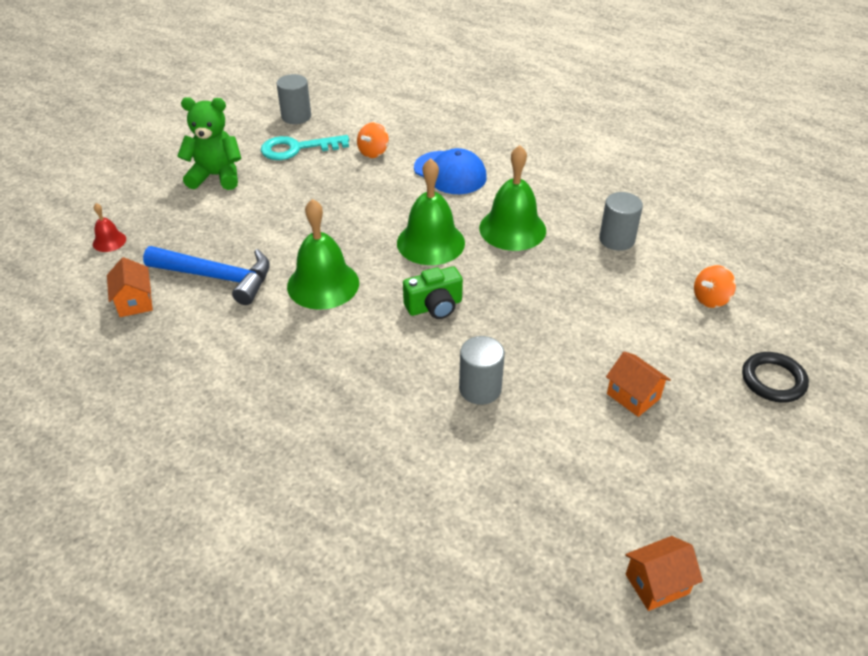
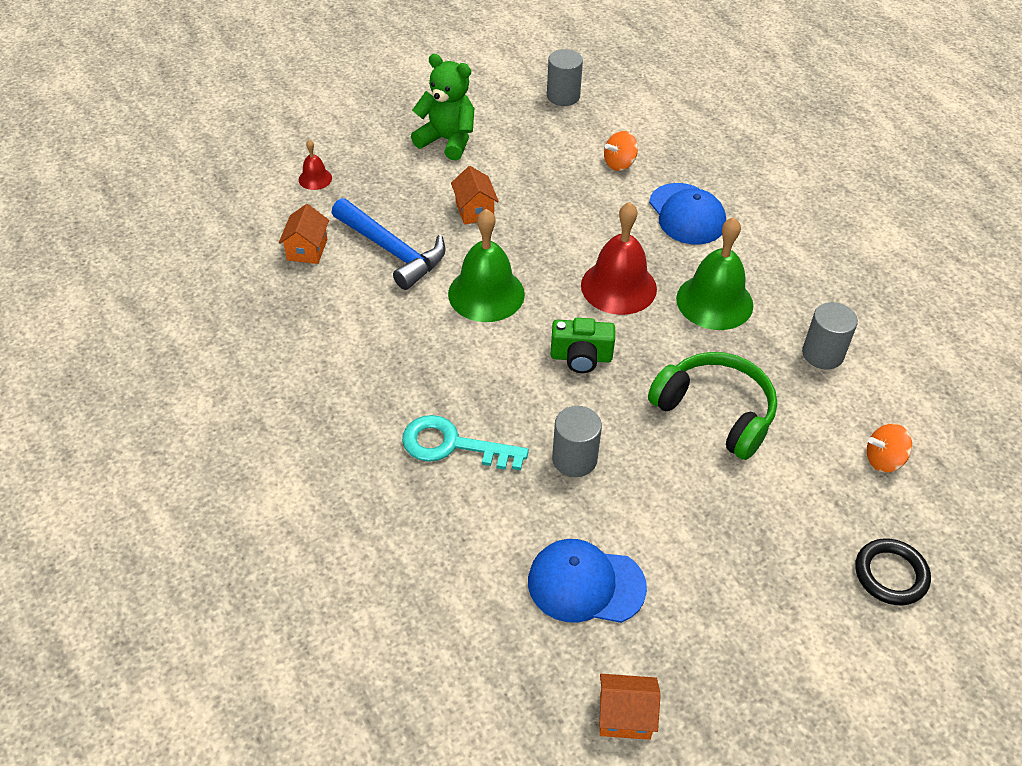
camera: 25 degrees right, 5 degrees up
(297, 149) = (543, 134): turquoise key -> turquoise key (452, 445)
(430, 242) = (618, 287): green bell -> red bell
(554, 487) = (586, 584): none -> blue cap
(567, 310) = (715, 412): none -> green headphones
(633, 396) = (725, 529): orange house -> orange house (474, 210)

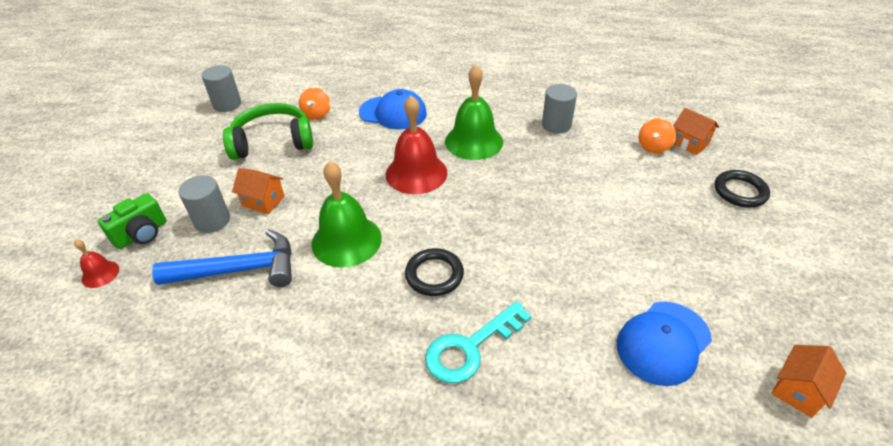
camera: 50 degrees left, 5 degrees down
(307, 249) = (165, 325): orange house -> orange house (689, 143)
(447, 140) = (180, 177): green teddy bear -> none
(506, 376) = (434, 275): none -> black ring
(574, 459) = (544, 281): grey cylinder -> grey cylinder (212, 220)
(581, 357) = (457, 225): green camera -> green camera (142, 234)
(715, 412) = (562, 191): green headphones -> green headphones (273, 142)

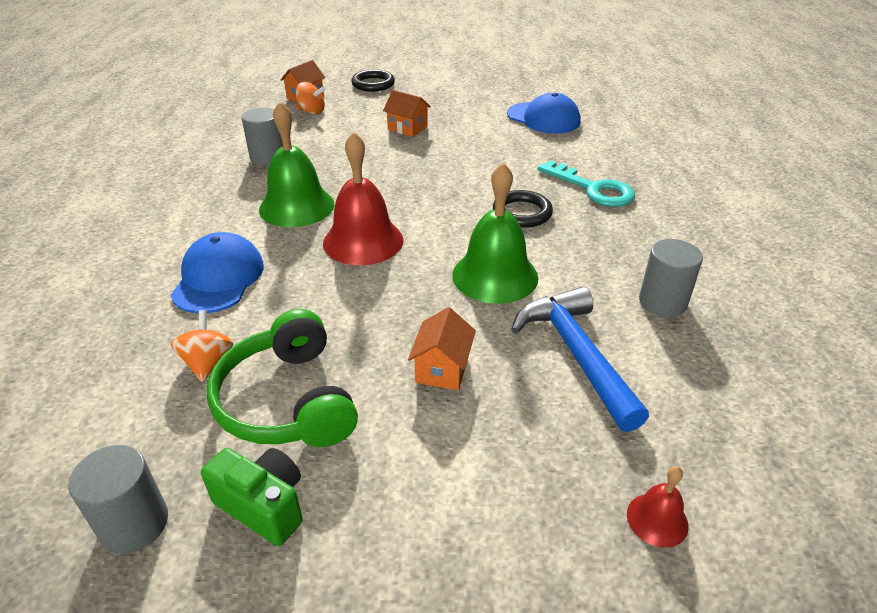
camera: 100 degrees left, 5 degrees down
(142, 234) = (556, 501): green camera -> green camera (263, 506)
(212, 220) = (498, 415): grey cylinder -> grey cylinder (662, 302)
(317, 115) = (208, 362): orange spinning top -> orange spinning top turned 90 degrees counterclockwise
(798, 390) = (557, 85): orange house -> orange house (407, 128)

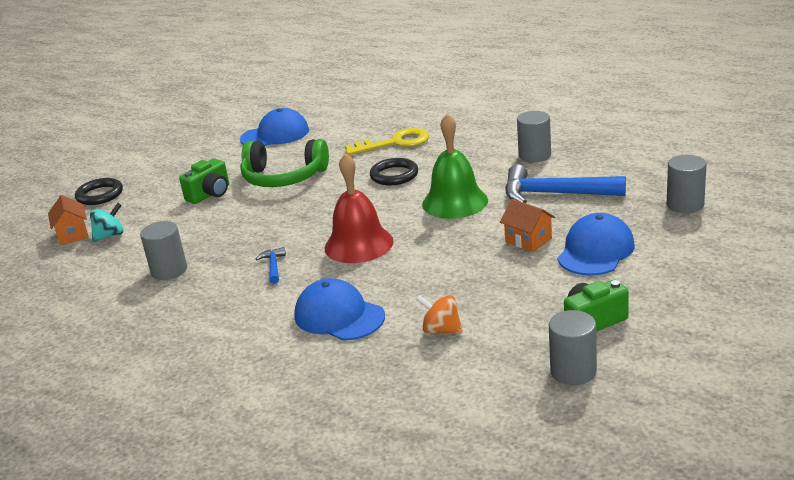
camera: 55 degrees left, 10 degrees down
(288, 400) = (509, 301): green headphones -> green headphones (283, 177)
(296, 206) = (273, 266): green bell -> blue hammer
(311, 112) = (110, 235): orange spinning top -> turquoise spinning top
(407, 128) = (210, 194): orange house -> green camera
(451, 448) = (595, 251): none -> blue cap
(593, 189) = (395, 143): turquoise key -> yellow key
(657, 519) = (685, 204): red bell -> grey cylinder

